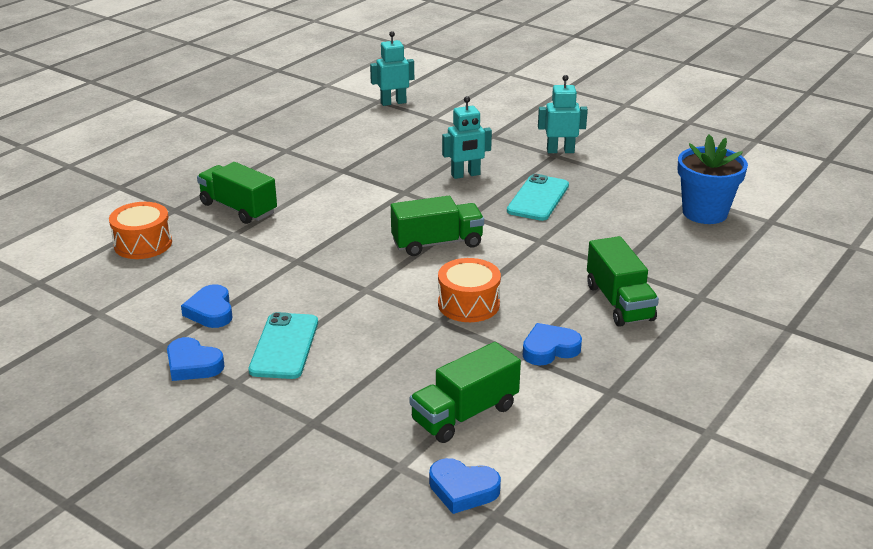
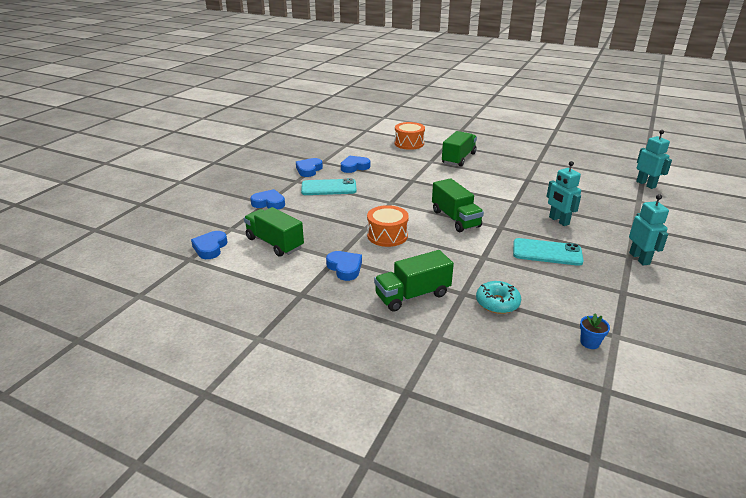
camera: 80 degrees right, 0 degrees up
(315, 418) = (269, 203): none -> blue heart
(637, 249) = (497, 303): none -> turquoise donut
(704, 213) = (589, 342): blue flower pot -> blue flower pot, size x0.42

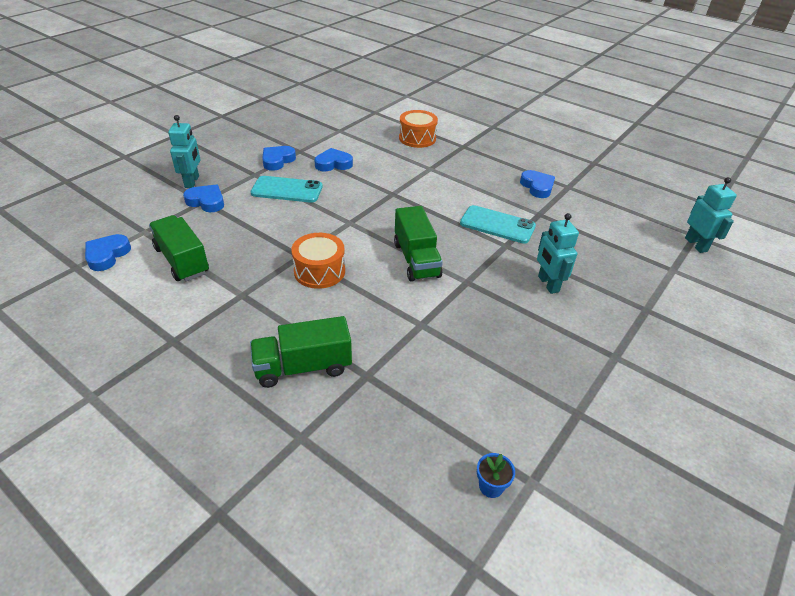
camera: 10 degrees right, 10 degrees up
(345, 268) = (244, 311): blue heart -> blue heart (537, 187)
(458, 158) = (467, 169): green truck -> none
(497, 303) = (402, 399): turquoise donut -> none
(547, 252) = (507, 331): turquoise phone -> turquoise phone (497, 225)
(639, 258) = (627, 363): turquoise robot -> turquoise robot (192, 182)

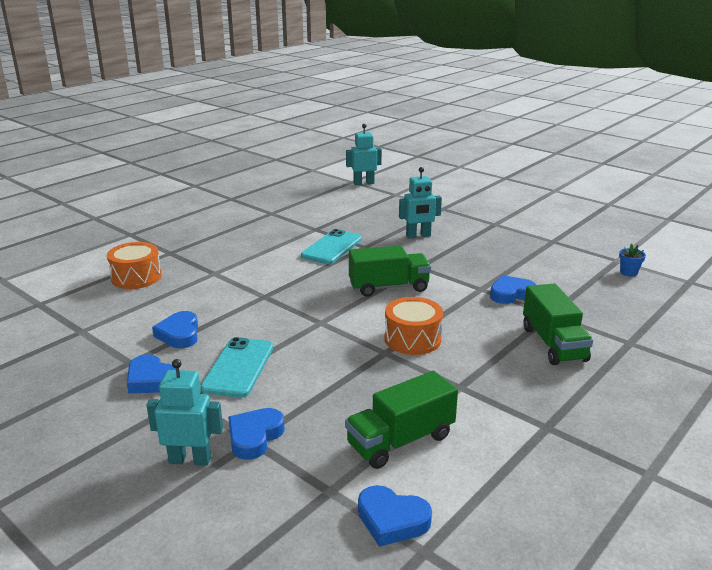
camera: 85 degrees left, 15 degrees down
(537, 187) = (268, 225): blue heart -> blue heart (511, 294)

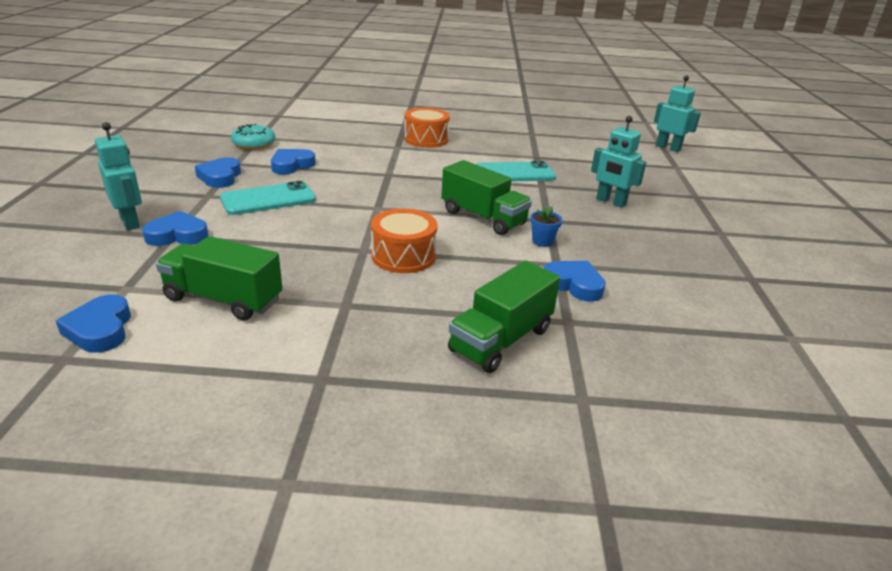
camera: 50 degrees right, 5 degrees up
(96, 339) = (254, 144): none -> turquoise donut
(136, 277) = (352, 127): orange drum -> orange drum (426, 139)
(628, 272) = (773, 355): blue flower pot -> blue flower pot (542, 241)

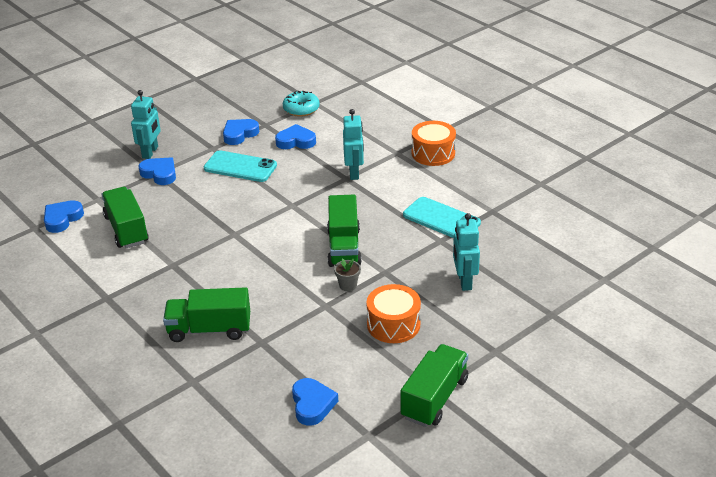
camera: 50 degrees right, 5 degrees up
(403, 256) = (248, 250): orange drum -> orange drum (393, 325)
(542, 241) = (348, 285): blue flower pot -> grey flower pot
(574, 284) = (308, 324): blue heart -> blue heart (312, 404)
(668, 148) = (647, 257): turquoise robot -> turquoise robot (354, 173)
(762, 282) = (434, 398): none -> green truck

